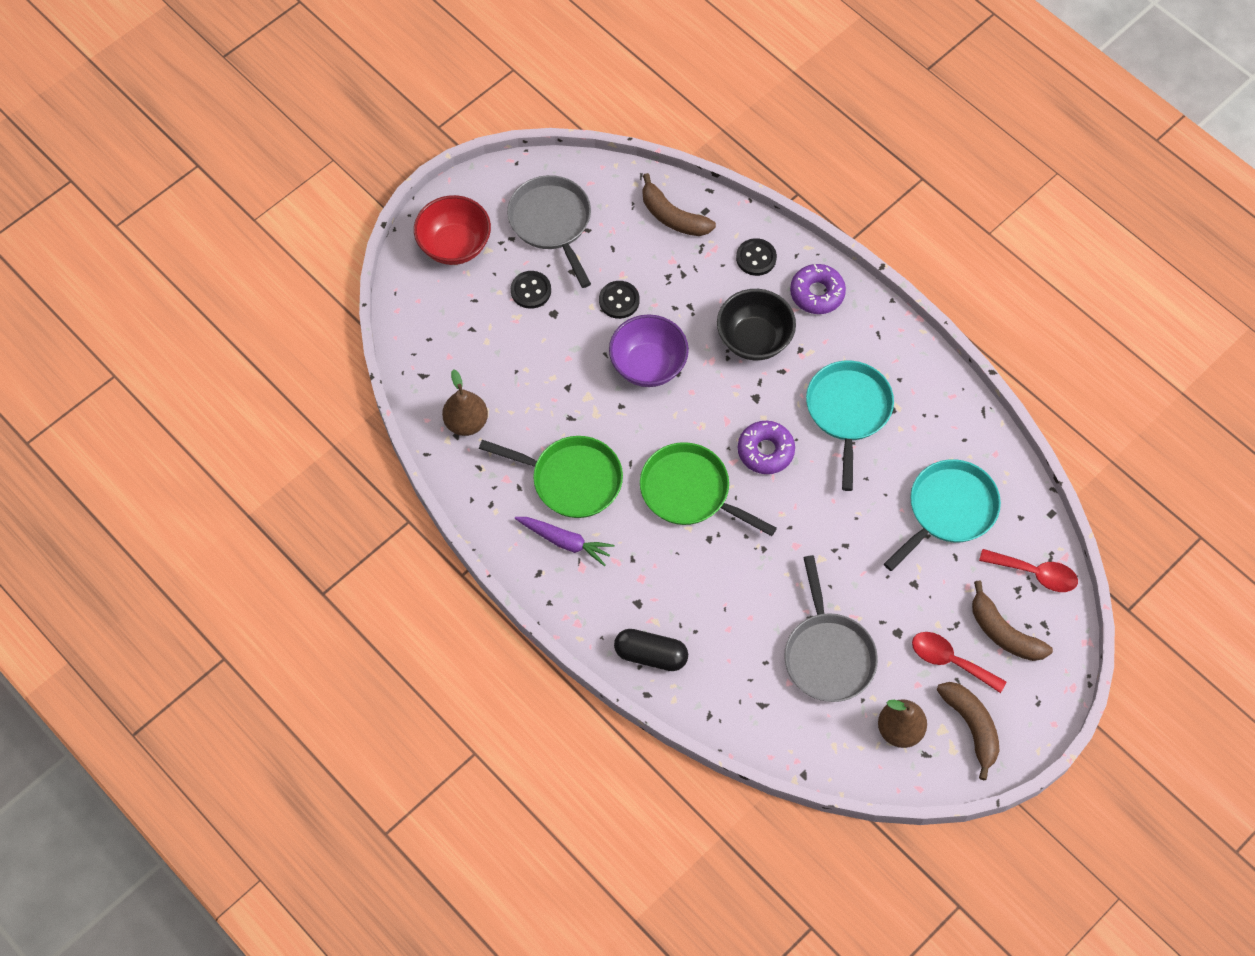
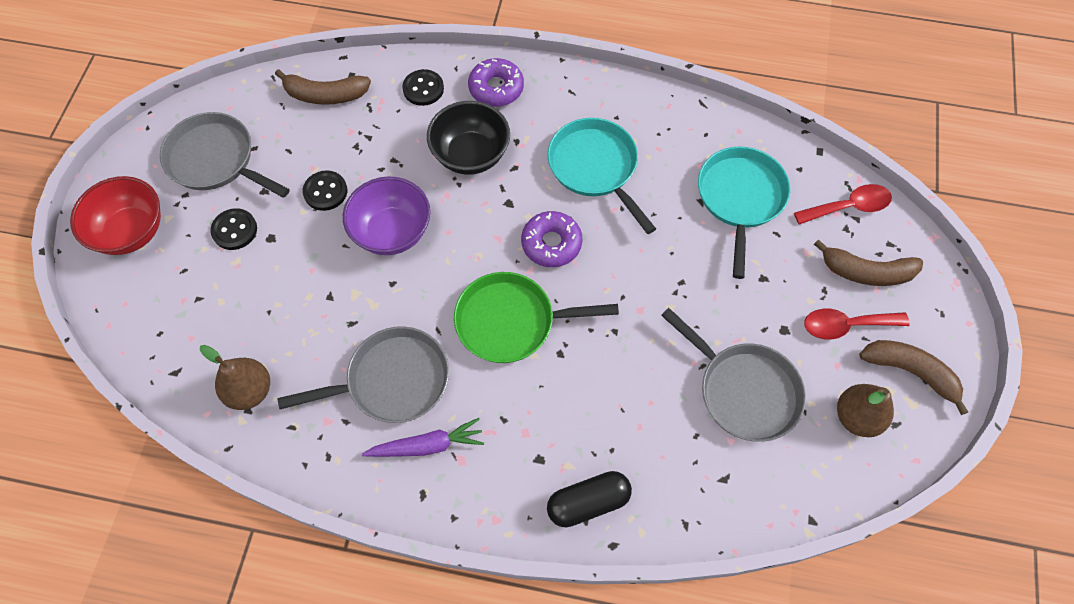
camera: 35 degrees left, 0 degrees up
(571, 479) = (392, 381): green pan -> grey pan

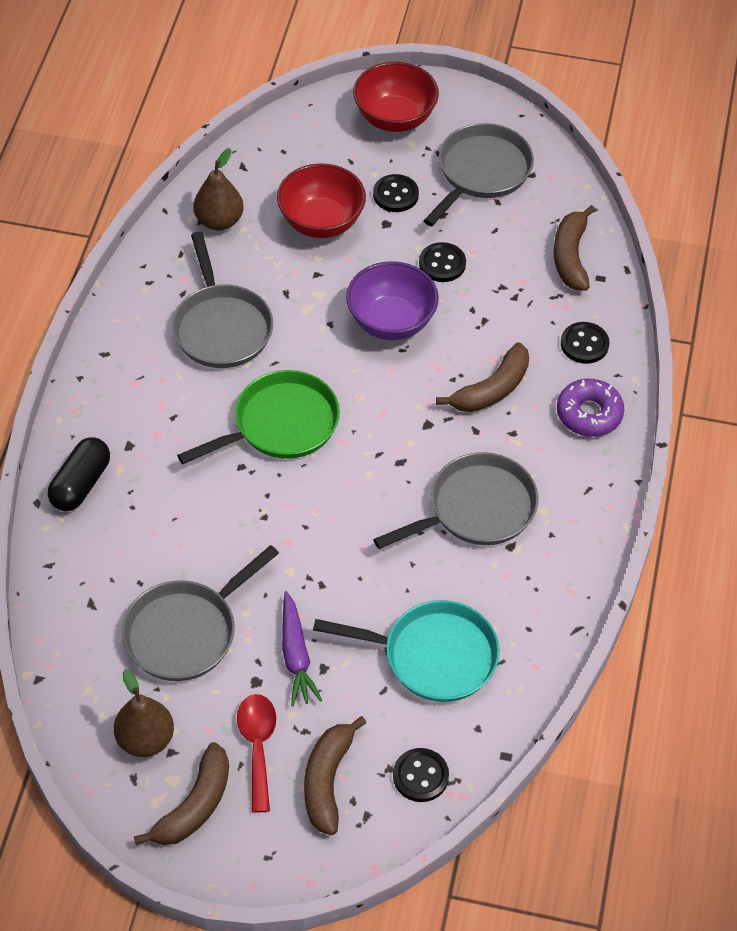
camera: 90 degrees right, 10 degrees down
(262, 294) = (321, 222): none -> red bowl
(427, 445) = (152, 356): purple carrot -> purple carrot (296, 655)
(470, 155) = (492, 389): black bowl -> brown banana
(511, 321) = (280, 425): green pan -> green pan turned 60 degrees clockwise
(551, 243) = (374, 462): purple donut -> none
(588, 503) = (81, 484): black capsule -> black capsule turned 45 degrees clockwise
(595, 168) = (476, 509): turquoise pan -> grey pan
(848, 207) = (420, 776): red spoon -> black button

